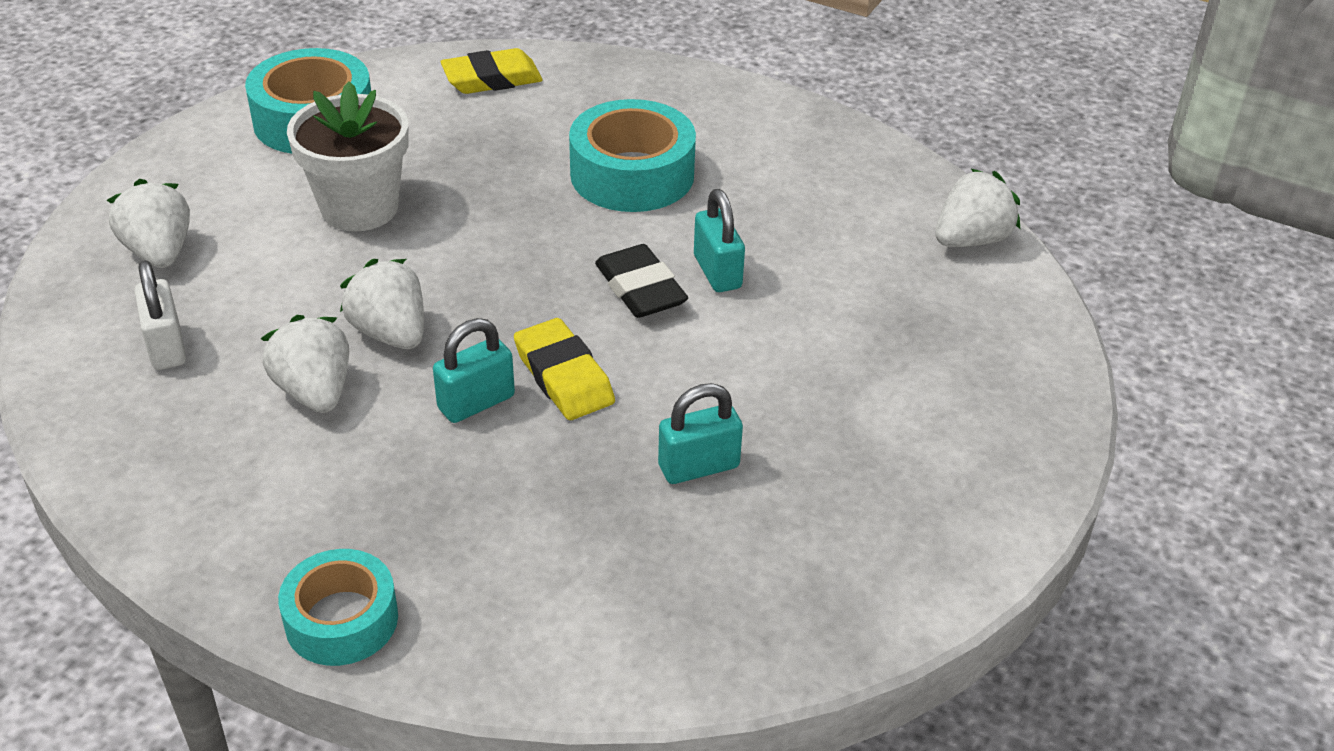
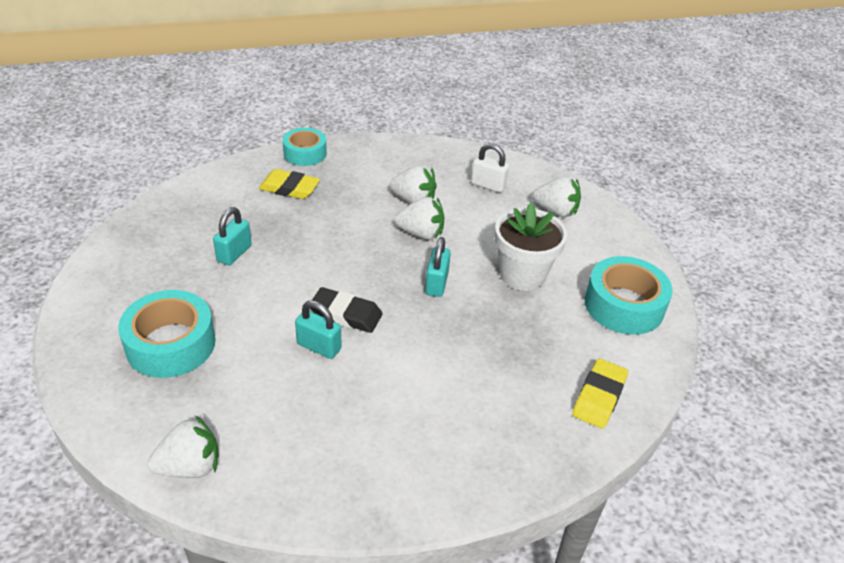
camera: 135 degrees right, 0 degrees up
(476, 402) = (350, 228): turquoise padlock -> turquoise padlock (436, 284)
(564, 376) = (330, 256): yellow eraser -> yellow eraser (289, 188)
(632, 174) = (433, 380): turquoise tape -> turquoise tape (171, 344)
(971, 240) = (190, 466): white strawberry -> white strawberry turned 120 degrees counterclockwise

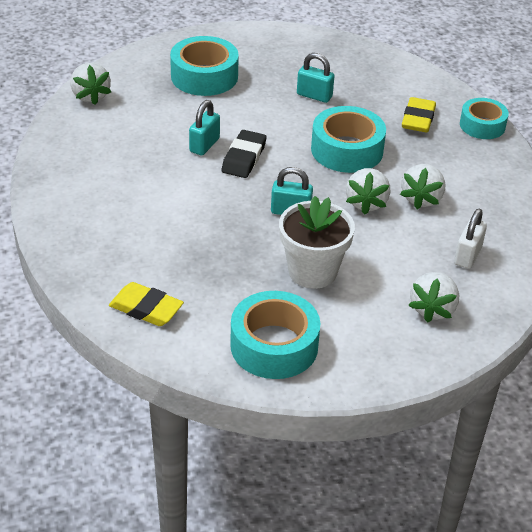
camera: 90 degrees right, 0 degrees up
(336, 238) = (347, 150): none -> turquoise tape

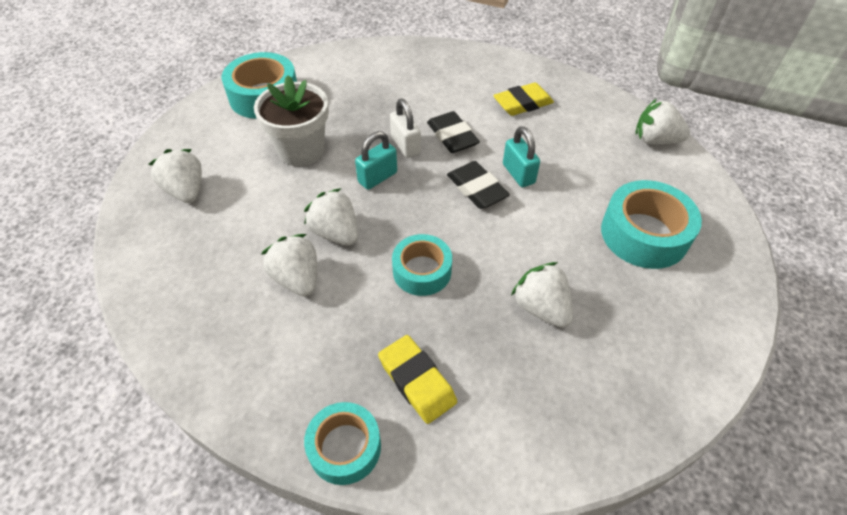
camera: 130 degrees right, 10 degrees up
(146, 308) = (361, 62): yellow eraser -> yellow eraser (522, 103)
(197, 195) = (452, 136): none -> black eraser
(314, 96) = (541, 308): turquoise padlock -> white strawberry
(347, 150) = (422, 271): turquoise tape -> turquoise tape, size x0.65
(467, 255) = (200, 256): white padlock -> white padlock (405, 145)

